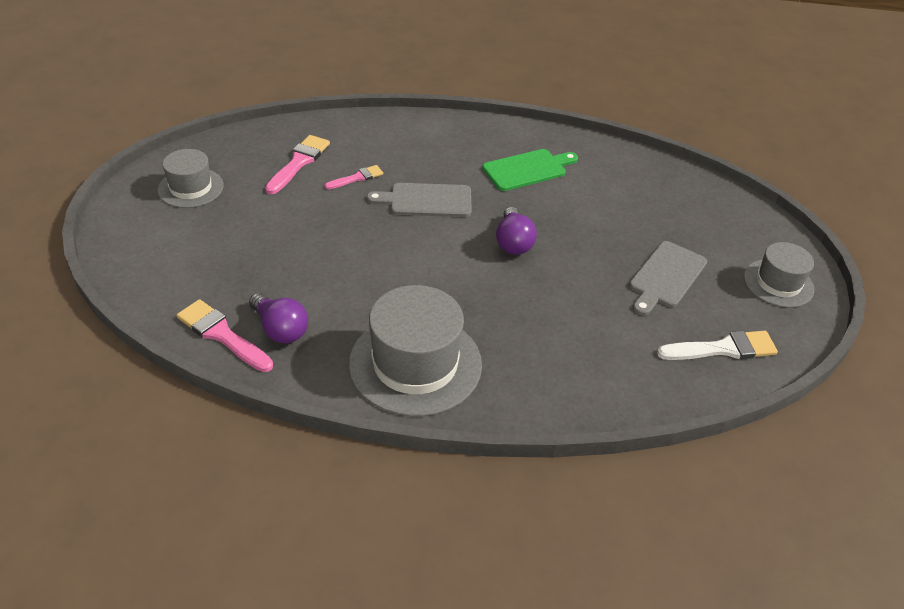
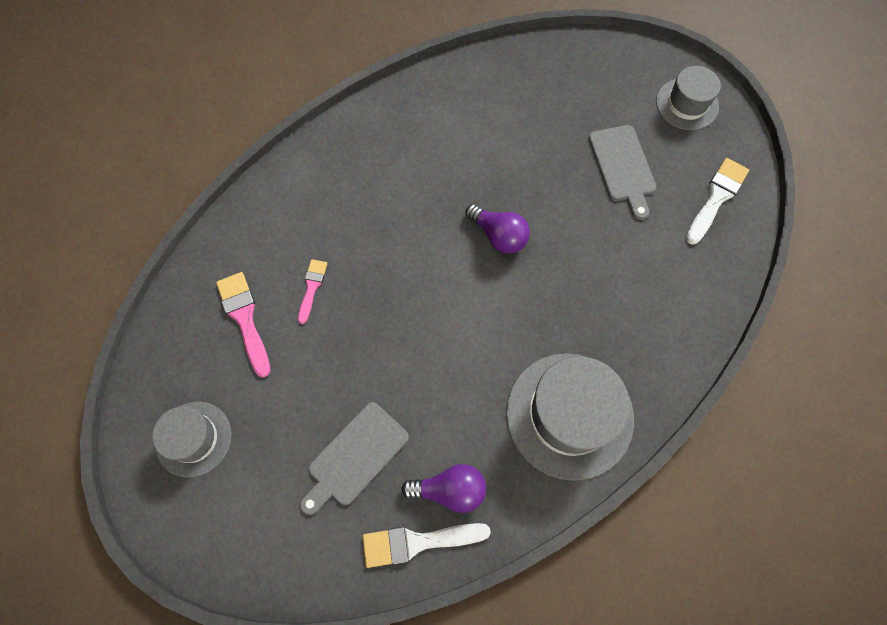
camera: 45 degrees left, 25 degrees up
(222, 335) = (418, 542): pink brush -> white brush
(426, 200) = (392, 257): grey cutting board -> grey cutting board (355, 457)
(527, 169) = (423, 150): green cutting board -> none

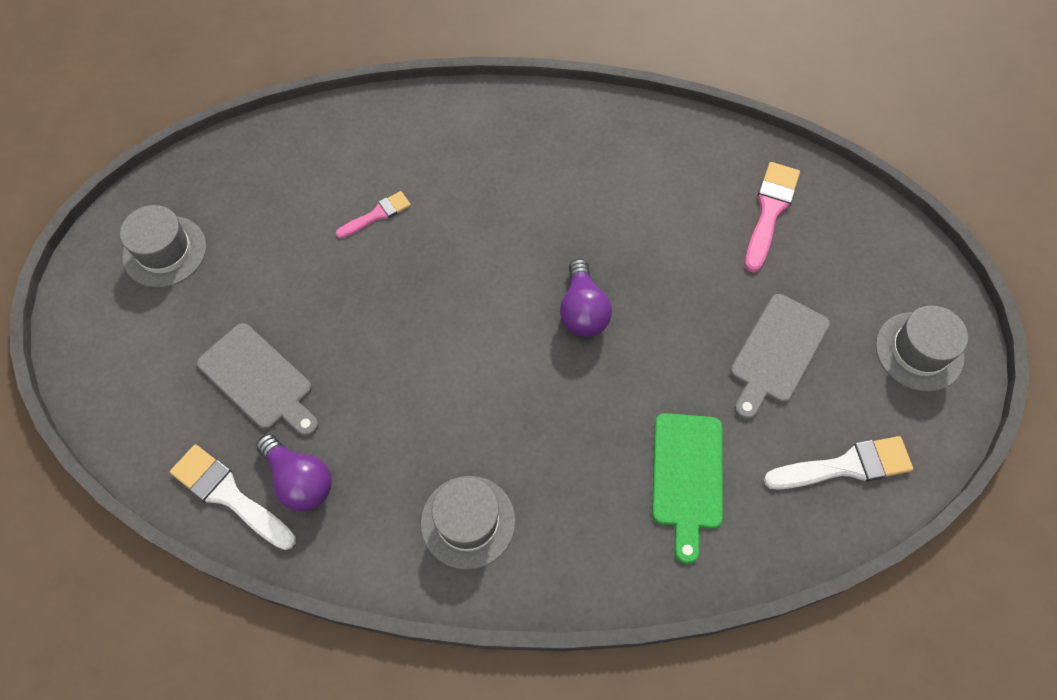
camera: 45 degrees right, 5 degrees down
(245, 319) = (300, 194): pink brush -> pink brush (769, 211)
(355, 457) = (259, 380): grey cutting board -> grey cutting board turned 135 degrees counterclockwise
(569, 415) = (468, 522): grey hat -> grey hat, size x0.58
(651, 277) = (687, 477): none -> green cutting board

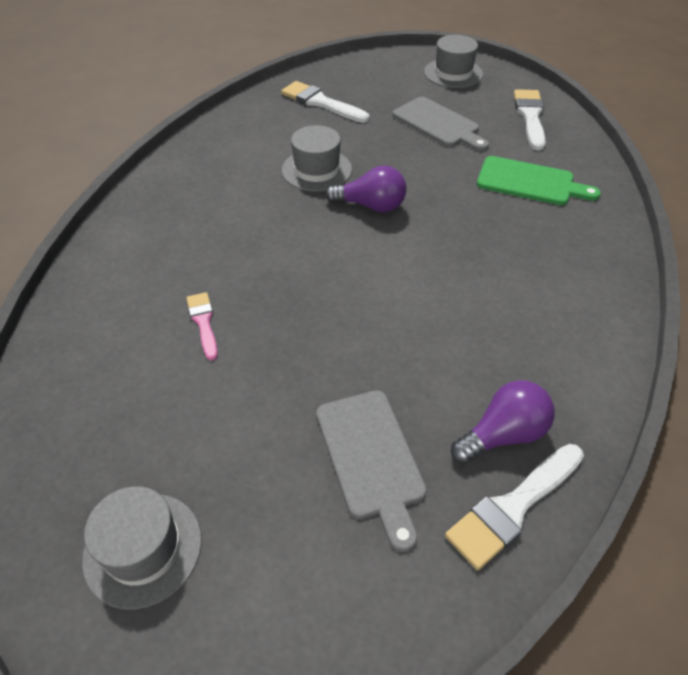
camera: 75 degrees left, 15 degrees down
(259, 380) = (371, 458): grey cutting board -> grey cutting board turned 105 degrees clockwise
(468, 522) = (558, 309): grey hat -> grey hat (317, 170)
(769, 211) = (321, 103): pink brush -> white brush

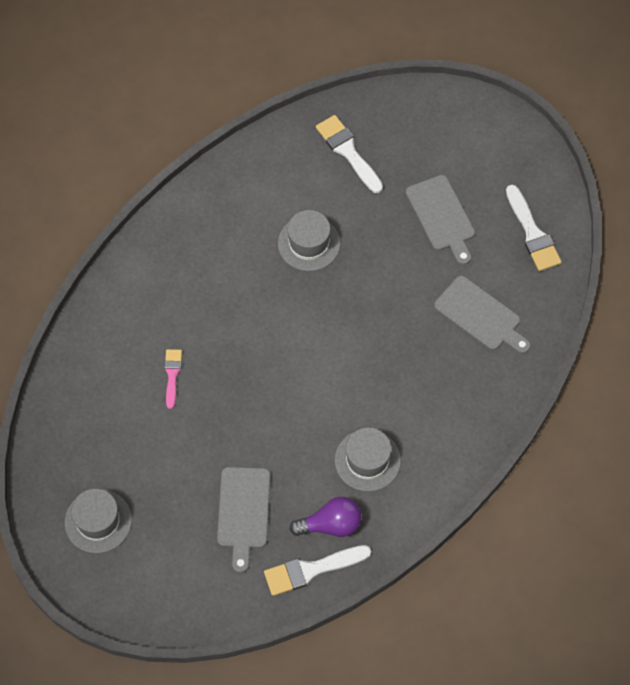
camera: 20 degrees right, 15 degrees up
(371, 206) = (336, 300): purple light bulb -> none
(453, 73) = (495, 144): grey hat -> grey hat (367, 460)
(530, 116) = (532, 233): white brush -> white brush turned 135 degrees clockwise
(530, 182) = (480, 316): green cutting board -> grey cutting board

